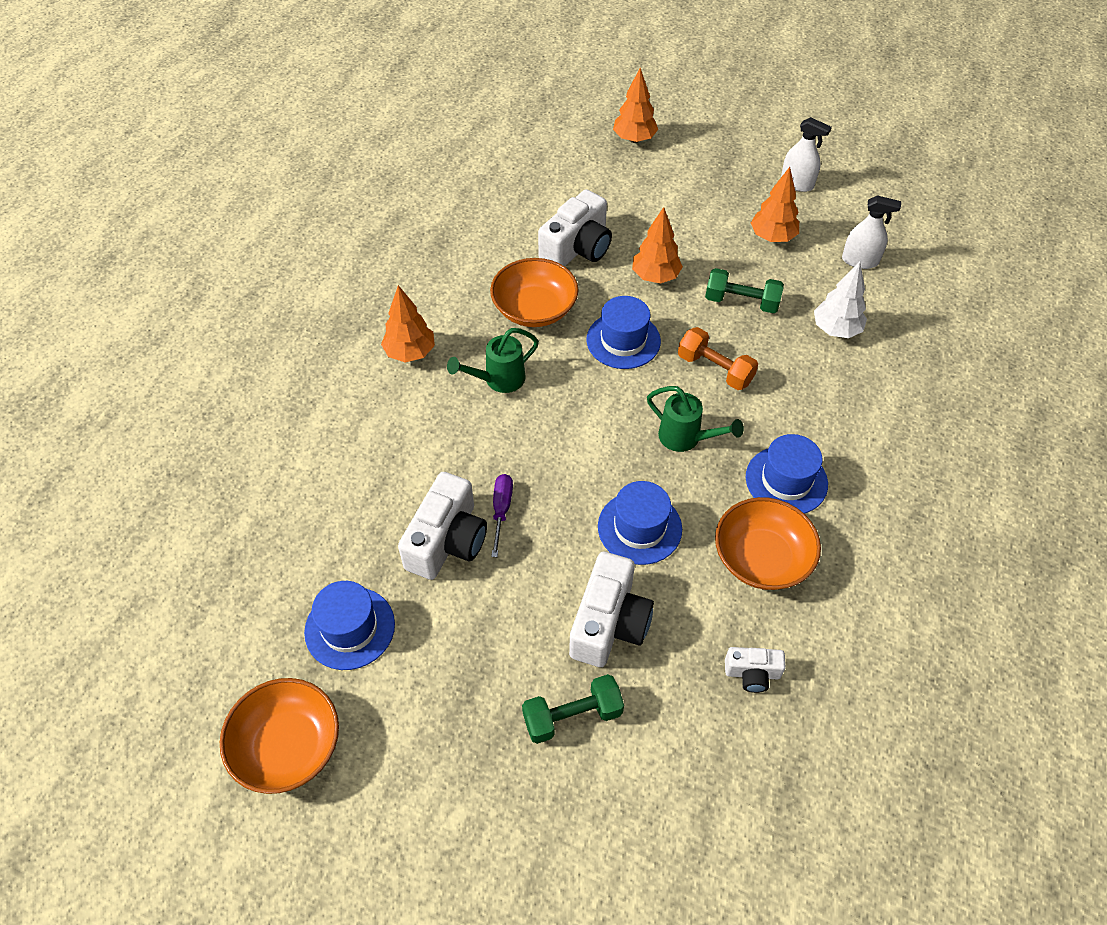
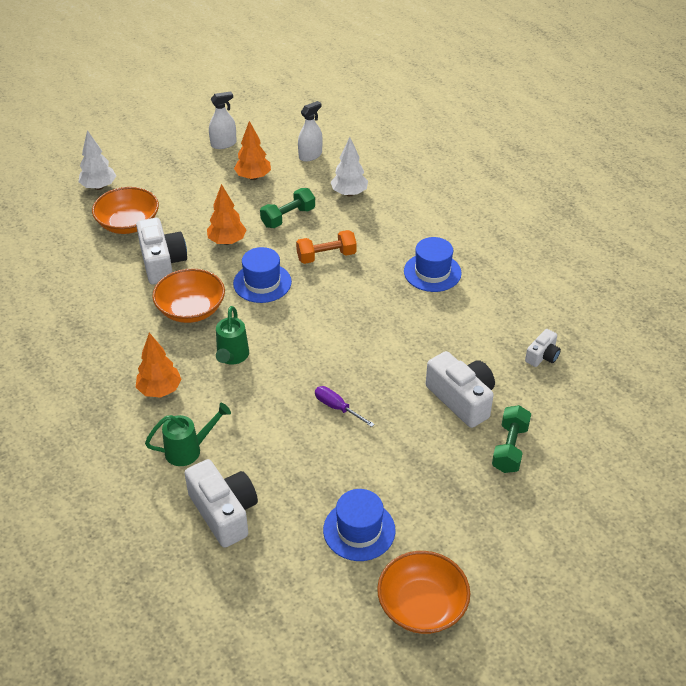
camera: 55 degrees left, 10 degrees down
(447, 541) = (336, 446): white camera -> white camera (224, 512)
(634, 139) = (99, 187): orange tree -> white tree
(639, 527) = (408, 350): blue hat -> none
(686, 438) = (364, 296): green watering can -> green watering can (189, 450)
(762, 558) = (474, 311): orange bowl -> orange bowl (128, 224)

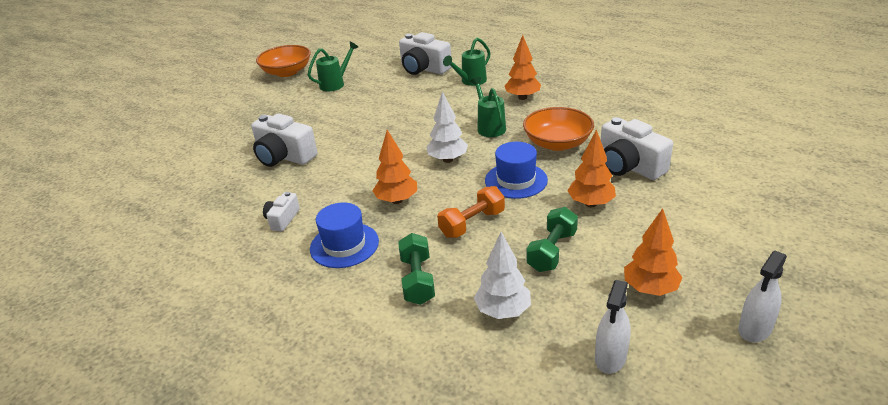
camera: 160 degrees right, 10 degrees down
(99, 187) = (806, 211): white tree -> white tree (448, 160)
(128, 224) = (712, 186): orange bowl -> none
(337, 408) = (383, 125): purple screwdriver -> none
(359, 530) = (336, 84): blue hat -> green watering can
(372, 299) = (397, 200): none -> orange tree
(510, 448) = (240, 141): green dumbbell -> green dumbbell (417, 280)
(542, 356) = (212, 205): white camera -> white camera (282, 219)

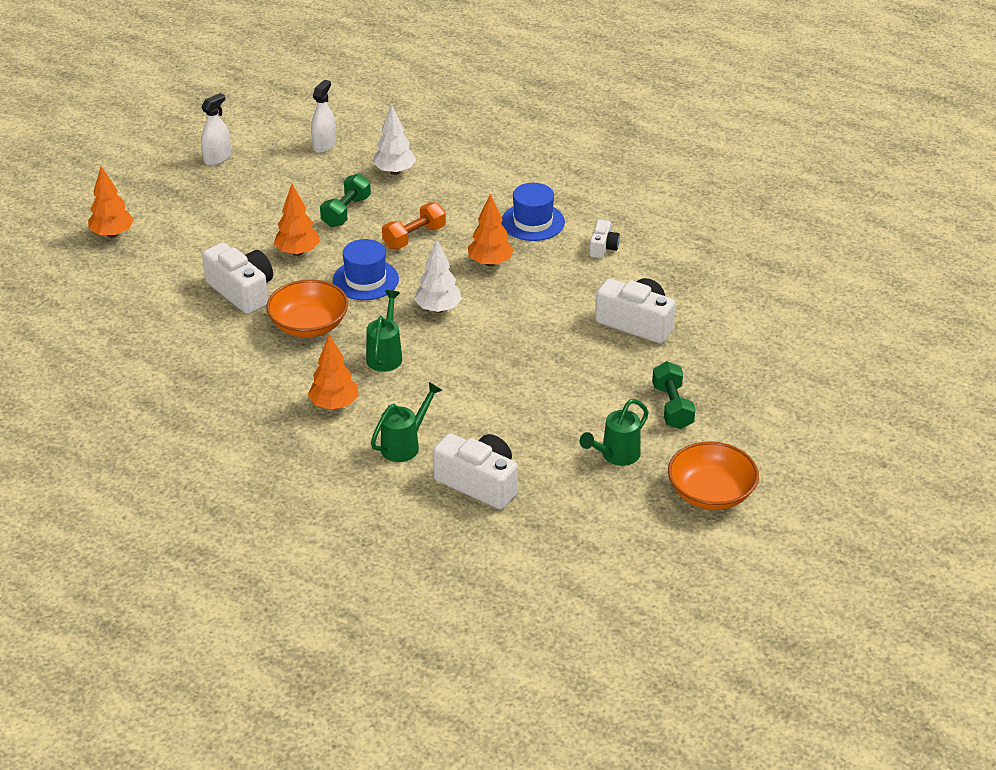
camera: 175 degrees right, 5 degrees up
(417, 280) = (462, 193): green dumbbell -> green dumbbell (672, 407)
(489, 127) = (386, 355): green watering can -> green watering can turned 150 degrees counterclockwise
(650, 289) = (277, 183): orange tree -> orange tree (112, 234)

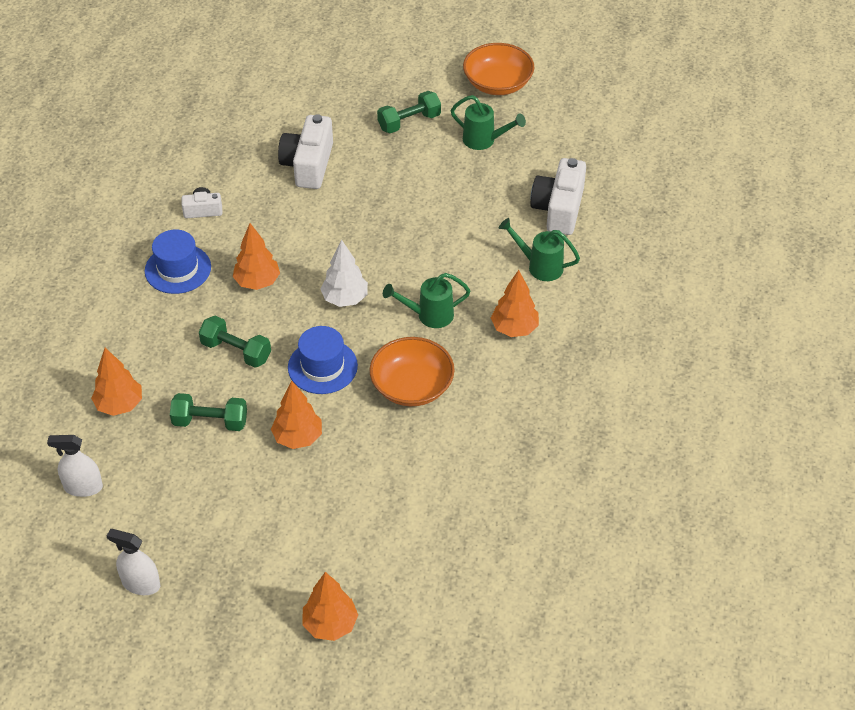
camera: 110 degrees left, 10 degrees up
(242, 291) = (382, 460): white camera -> none
(394, 171) = (119, 405): white tree -> orange tree
(414, 237) = (236, 351): orange dumbbell -> green dumbbell

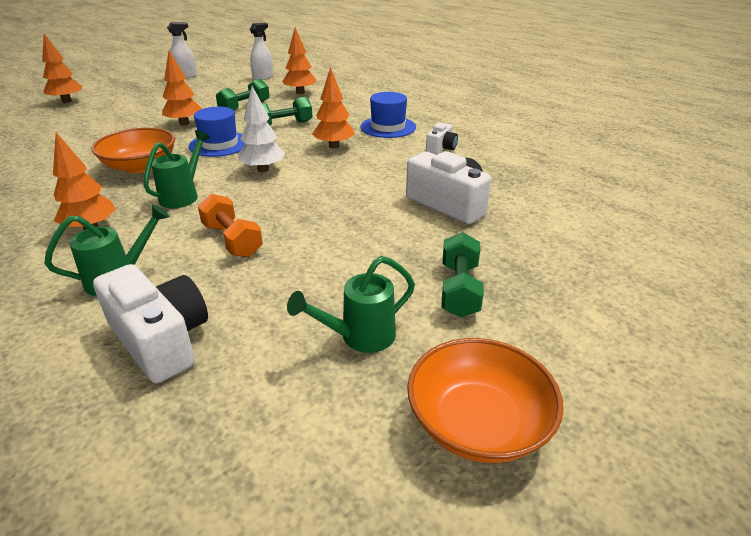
camera: 125 degrees right, 15 degrees down
(455, 244) = (232, 240): none -> orange dumbbell

